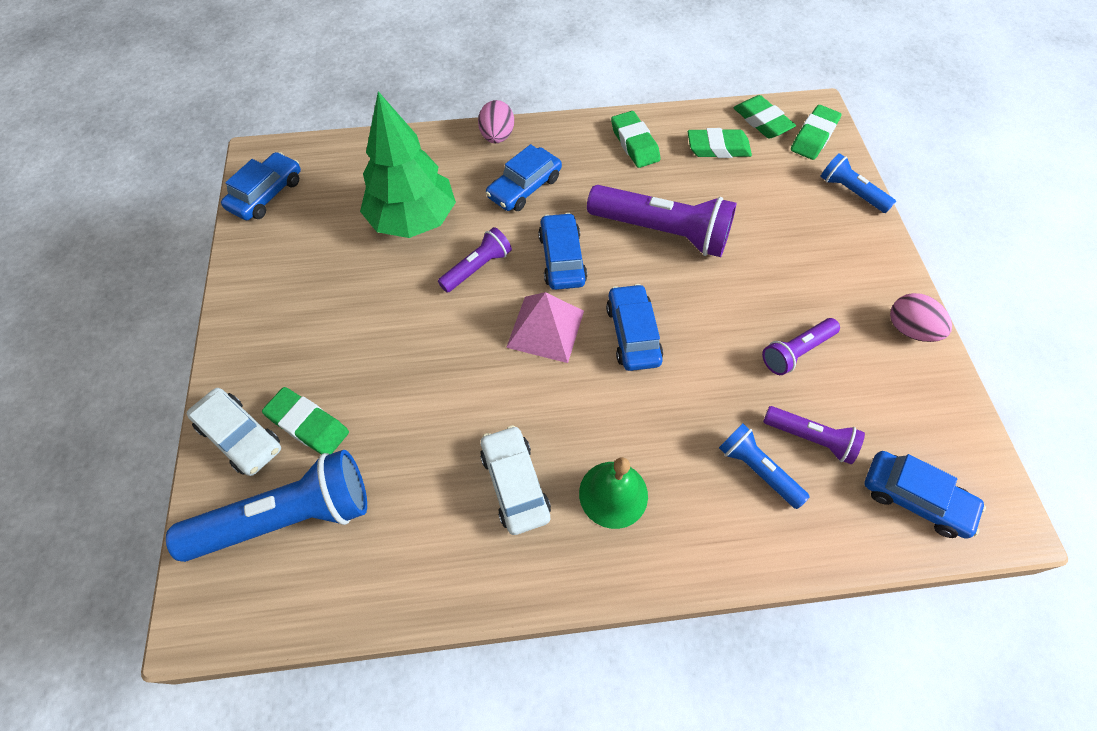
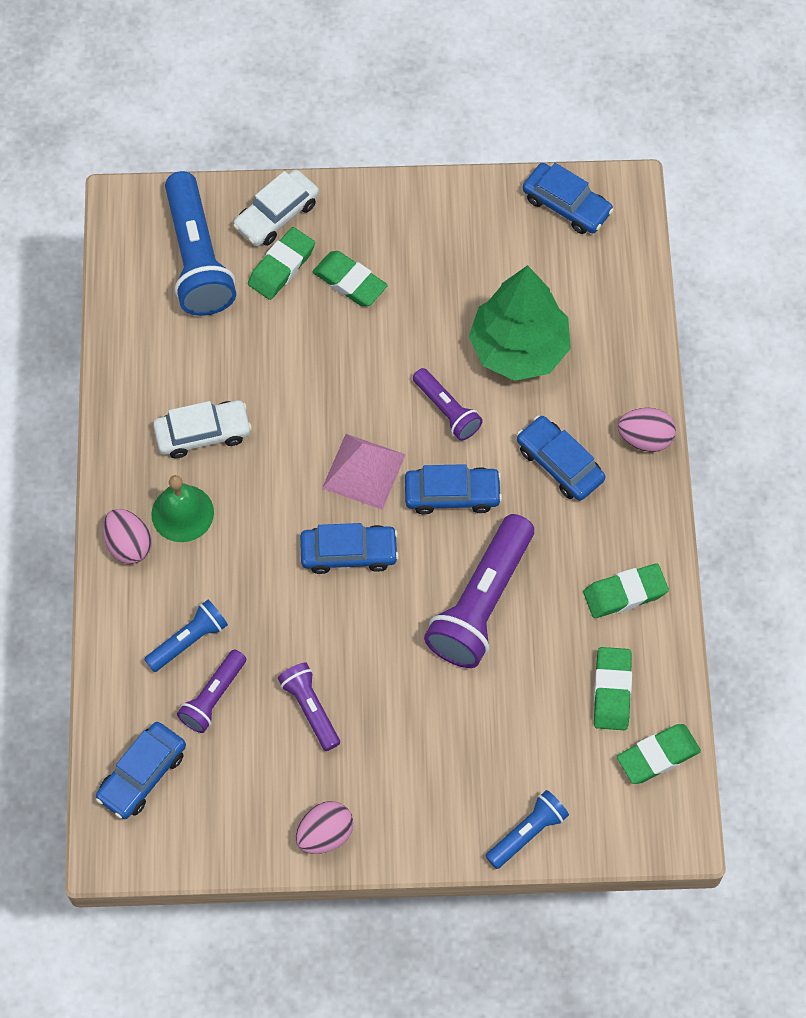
camera: 95 degrees right, 5 degrees up
(660, 549) = (129, 545): none -> pink egg
(813, 136) = (626, 814): green eraser -> green eraser (350, 282)

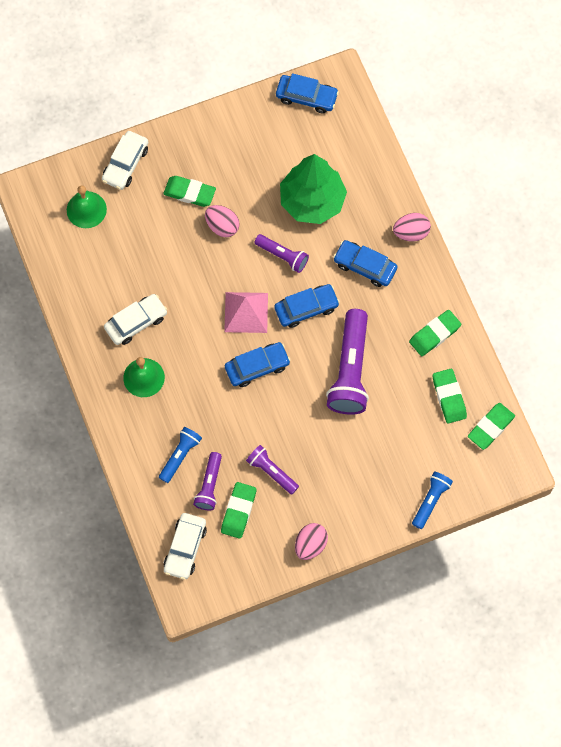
camera: 20 degrees left, 5 degrees up
(129, 545) = (118, 409): pink egg -> pink egg (222, 226)
(142, 774) = (185, 548): blue car -> white car
(197, 258) = (86, 209): blue flashlight -> green bell
(281, 267) = (142, 197): green eraser -> green eraser (238, 511)

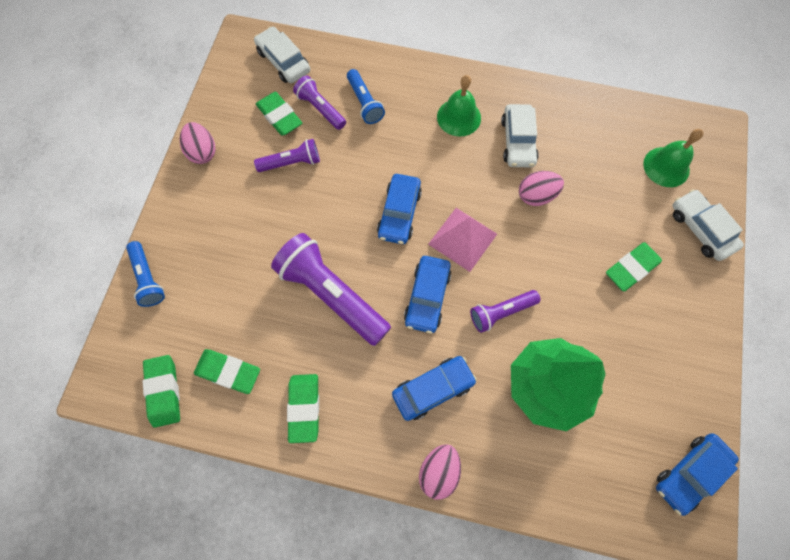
camera: 125 degrees right, 0 degrees up
(222, 226) = (573, 275): pink egg -> pink egg (536, 196)

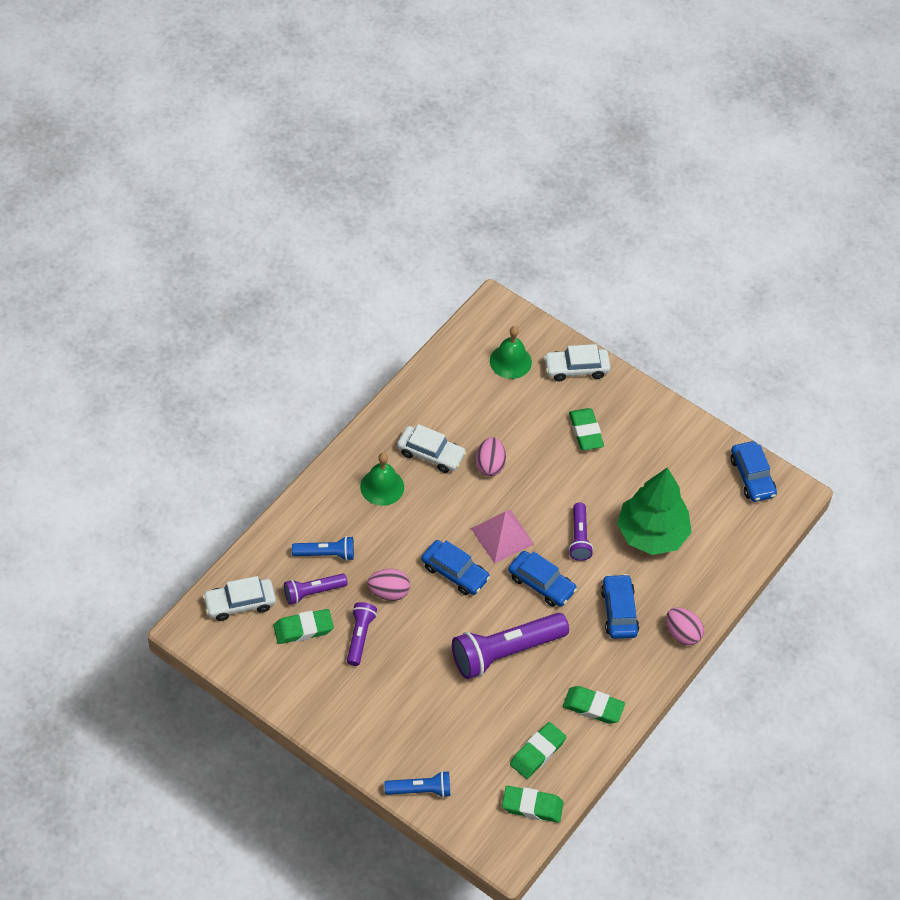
camera: 70 degrees left, 15 degrees down
(202, 152) = (309, 706): pink egg -> pink egg (389, 592)

